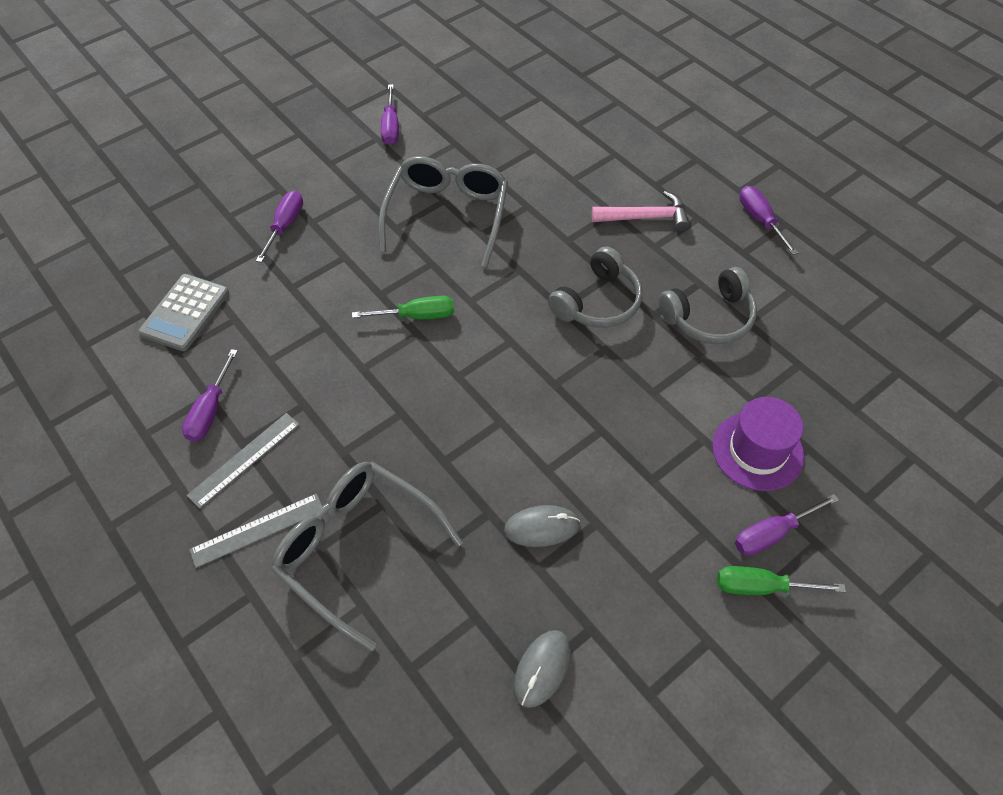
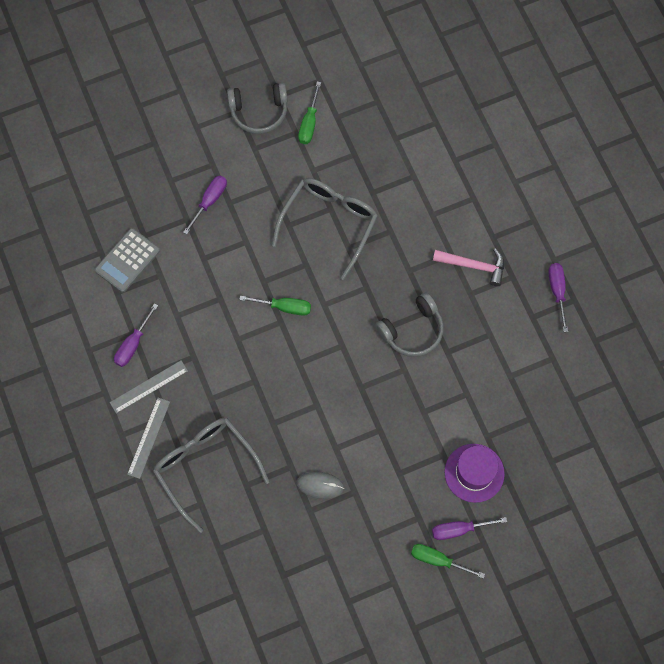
camera: 15 degrees right, 15 degrees up
(257, 529) = (148, 437): grey ruler -> grey ruler turned 60 degrees counterclockwise
(391, 126) = (309, 123): purple screwdriver -> green screwdriver
(542, 669) = (293, 570): grey mouse -> none
(709, 318) = (485, 365): grey headphones -> grey headphones (259, 112)

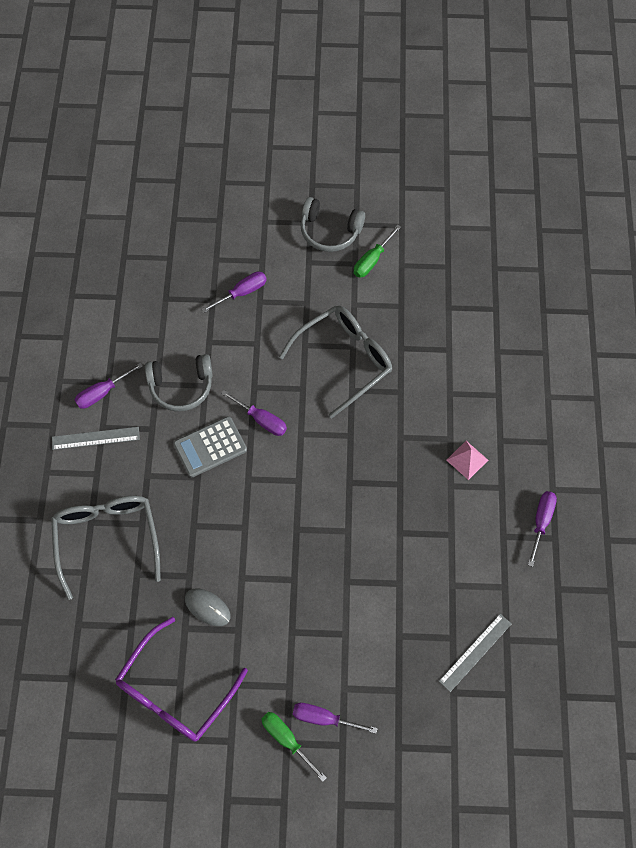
camera: 25 degrees right, 5 degrees down
(127, 260) = (138, 314): grey calculator -> grey calculator (210, 447)
(148, 437) = (70, 486): grey ruler -> grey ruler (475, 652)
(284, 307) = (261, 419): green screwdriver -> purple screwdriver
(328, 564) = (175, 691): none -> purple glasses
(412, 330) = (375, 496): grey headphones -> grey headphones (181, 386)
(473, 266) = (467, 460): pink hammer -> pink pyramid
(474, 473) = (368, 667): purple hat -> none

